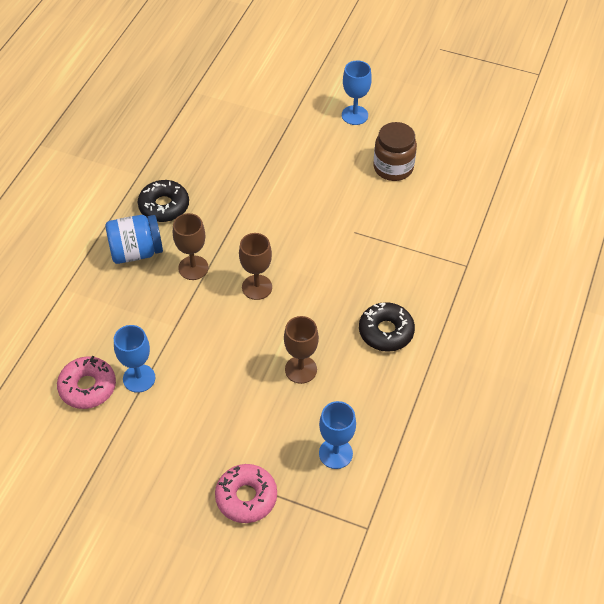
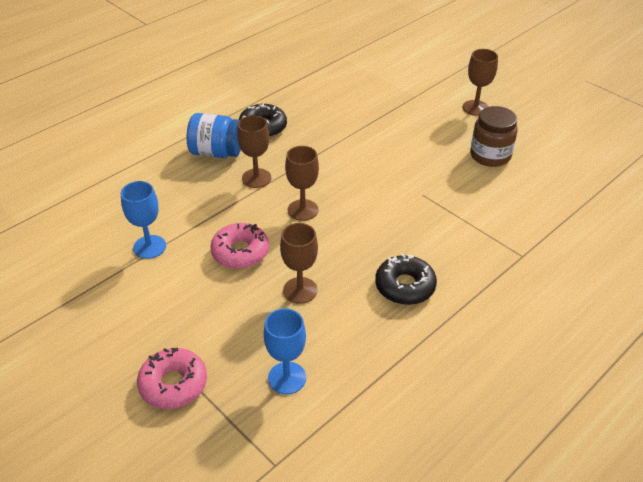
camera: 25 degrees right, 10 degrees down
(87, 387) = (102, 239): pink donut -> pink donut (240, 252)
(354, 115) = (475, 108): blue goblet -> brown goblet

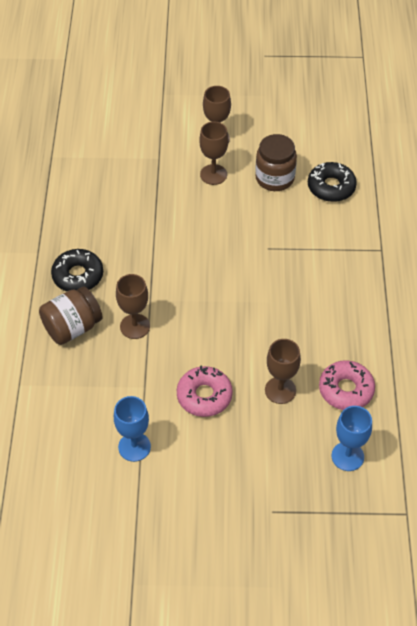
camera: 45 degrees left, 10 degrees up
(173, 384) = (287, 523): pink donut -> pink donut (346, 390)
(216, 152) = (72, 327): blue jar -> brown jar
(303, 210) = (203, 326): brown goblet -> brown goblet (213, 174)
(405, 286) = (339, 331): black donut -> black donut (331, 187)

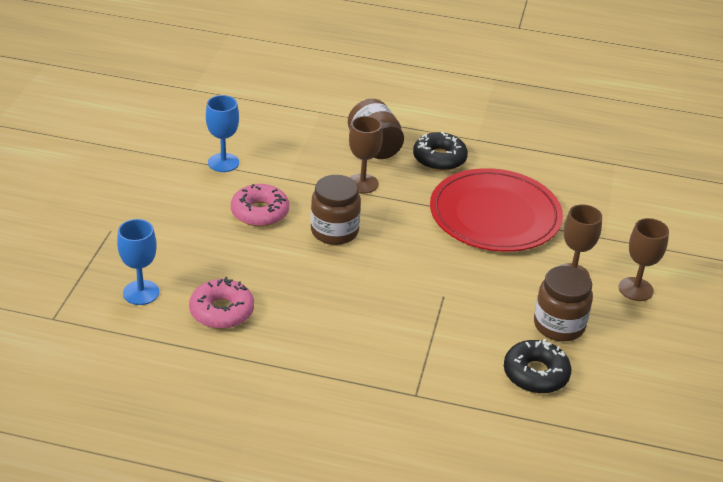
camera: 100 degrees right, 15 degrees down
(152, 227) = (495, 215): none -> red plate
(212, 334) = (334, 231): none -> brown jar
(280, 390) = (243, 263): brown goblet -> none

